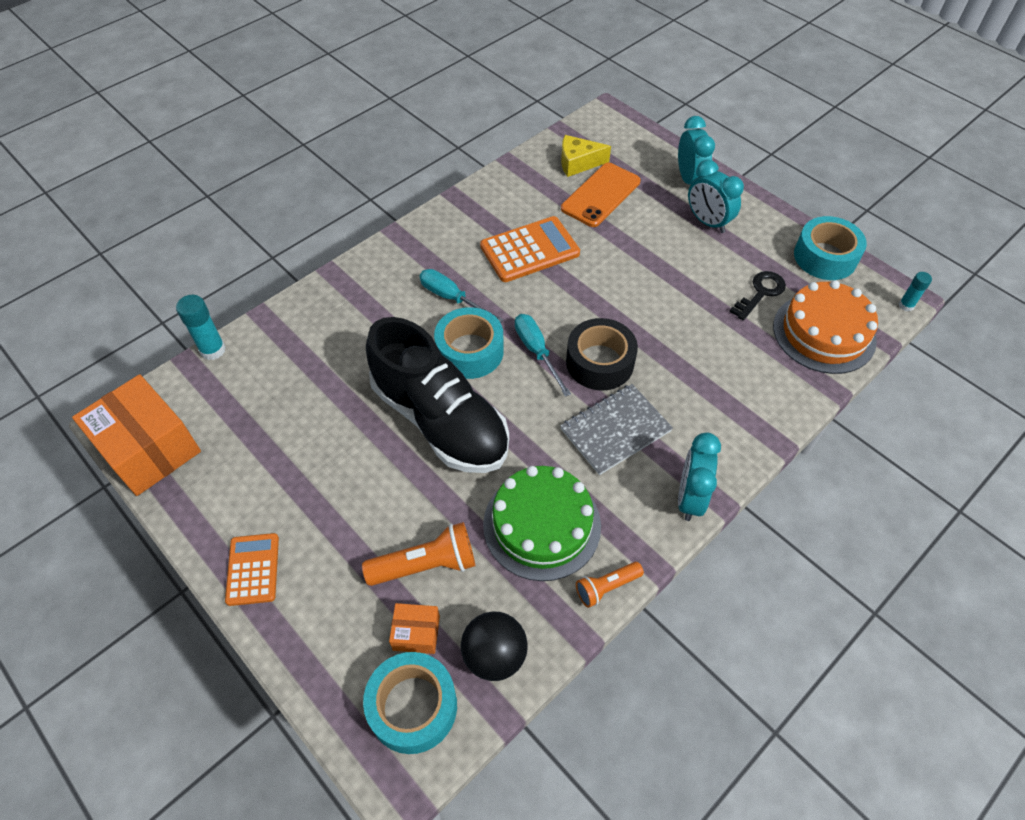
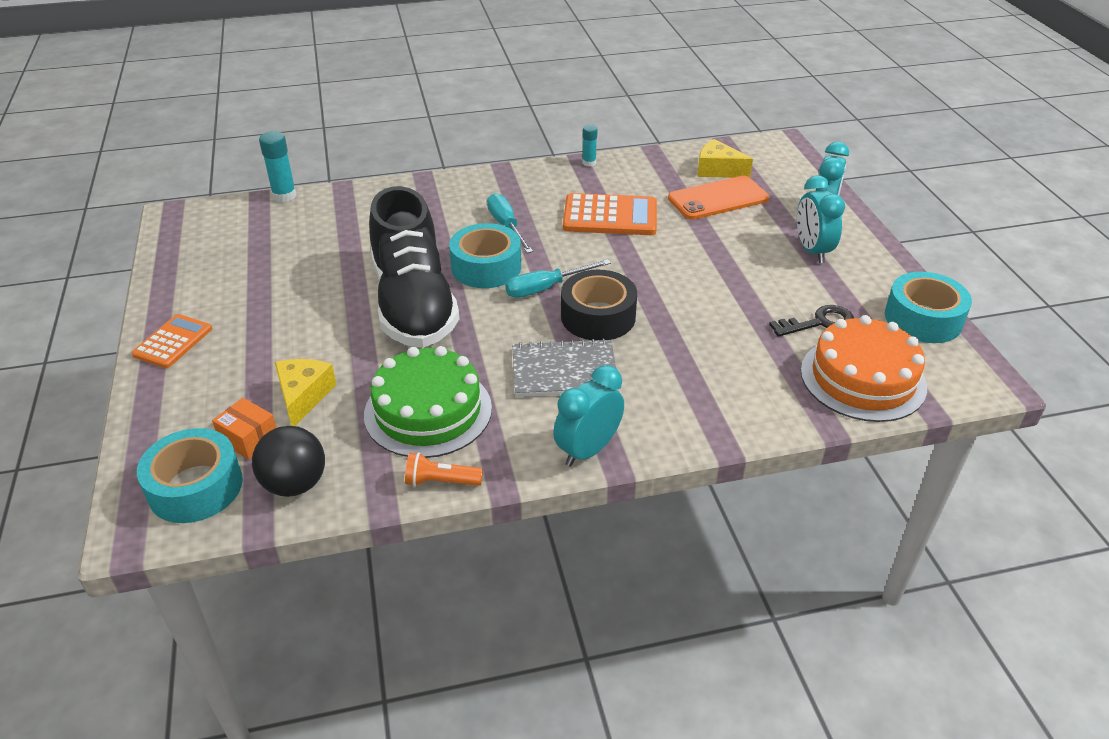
camera: 30 degrees right, 15 degrees down
(149, 449) = (179, 239): orange box -> none
(426, 565) = (303, 396): orange flashlight -> yellow cheese
(536, 351) = (546, 288): turquoise screwdriver -> turquoise screwdriver turned 120 degrees counterclockwise
(906, 305) = (988, 391): turquoise glue stick -> turquoise glue stick (589, 163)

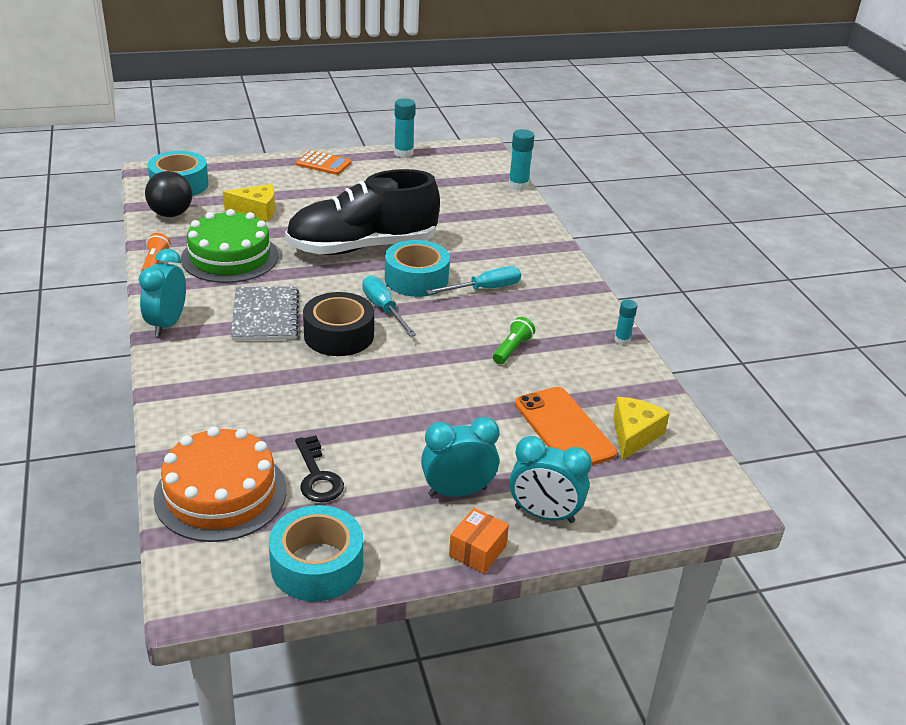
camera: 85 degrees right, 5 degrees down
(165, 274) = (403, 153): none -> turquoise glue stick
(249, 439) = (218, 196): orange box -> orange box (477, 551)
(588, 450) = (167, 324): turquoise clock -> turquoise clock turned 120 degrees counterclockwise
(610, 216) = (512, 349): orange calculator -> green flashlight

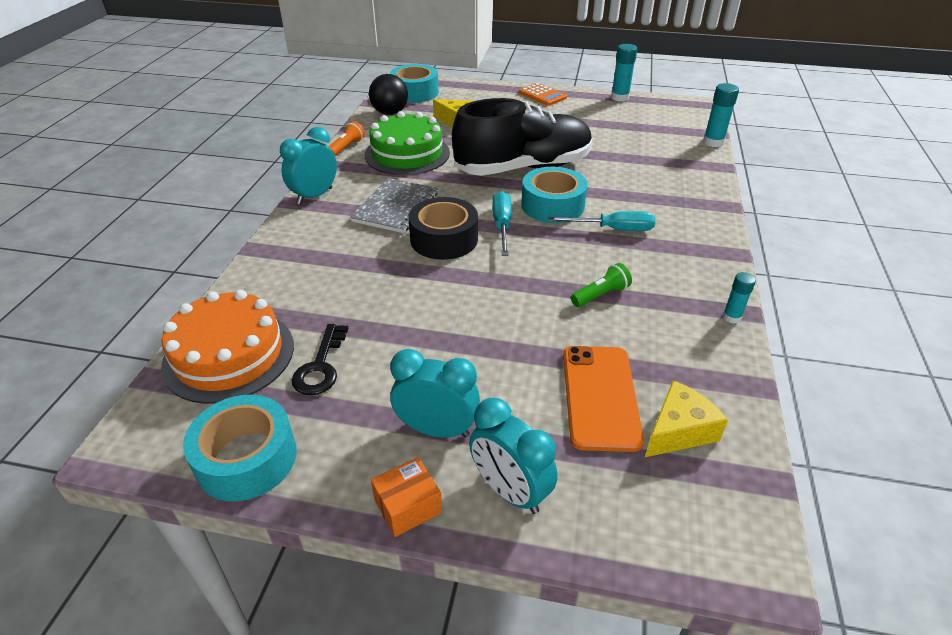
camera: 30 degrees right, 5 degrees up
(362, 247) = (523, 168): black shoe -> black shoe turned 150 degrees clockwise

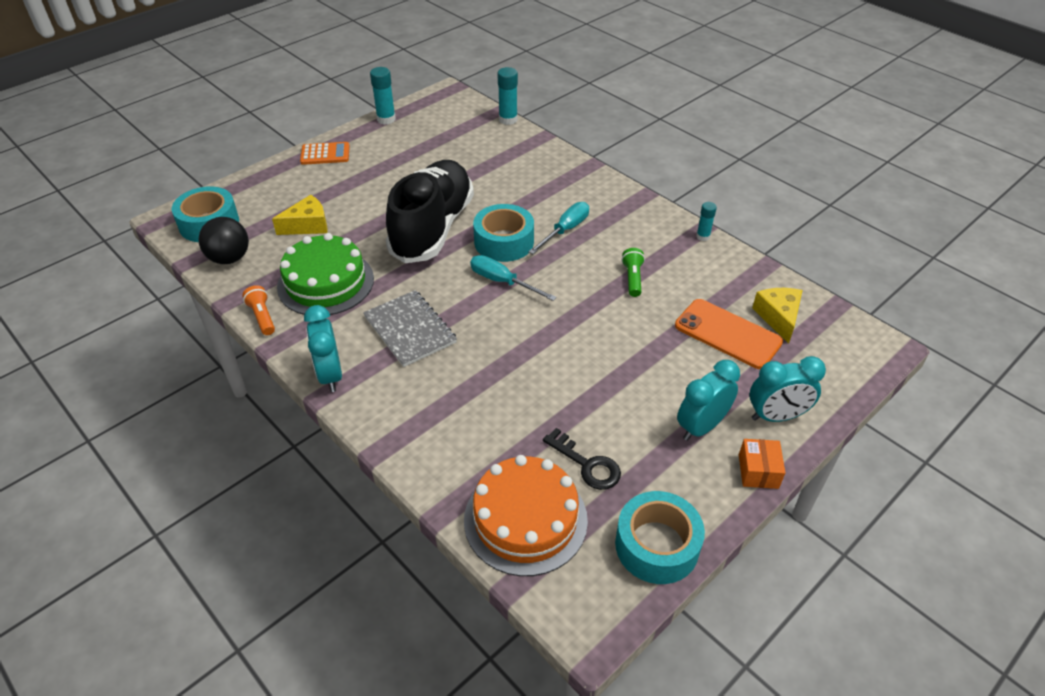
camera: 55 degrees left, 5 degrees up
(444, 239) = (488, 323): black tape -> none

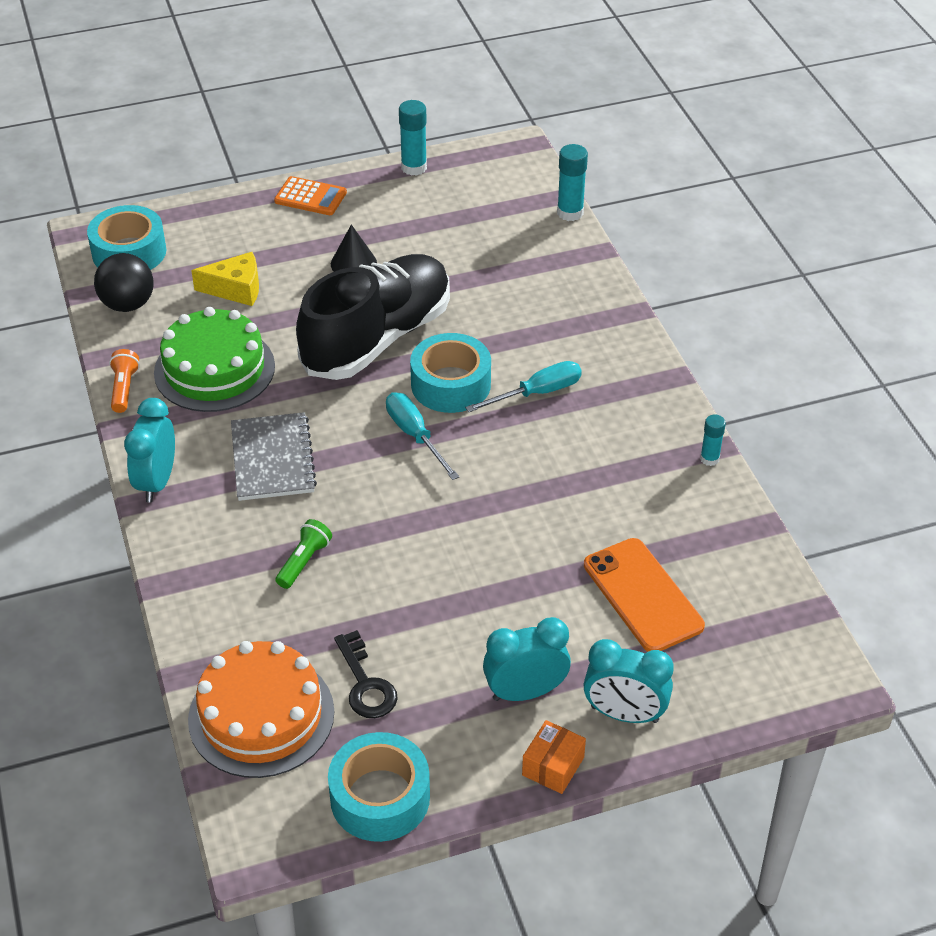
camera: 25 degrees right, 0 degrees up
(383, 186) = (353, 263): none -> black cone
(632, 278) = (576, 484): green flashlight -> green flashlight (304, 561)
(778, 317) = (724, 598): yellow cheese -> none

